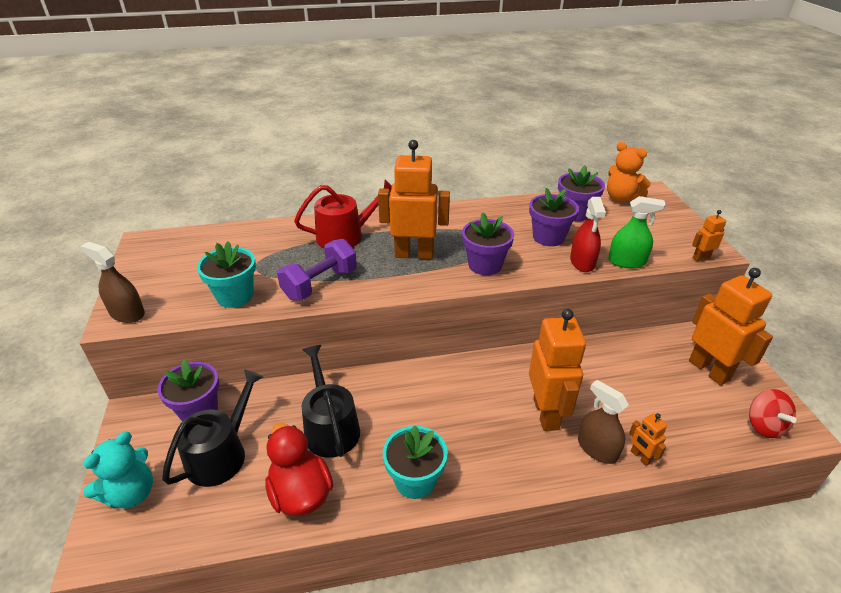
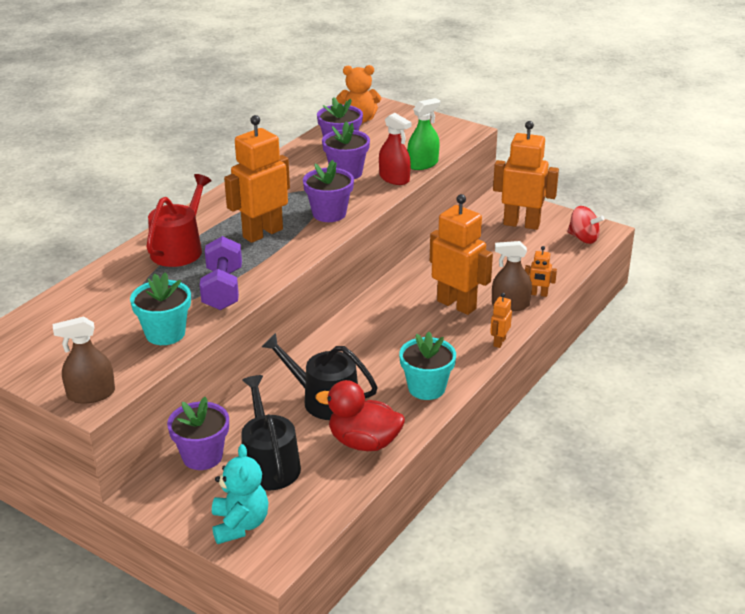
camera: 45 degrees left, 5 degrees down
(701, 257) = (465, 139): orange robot -> orange robot (499, 342)

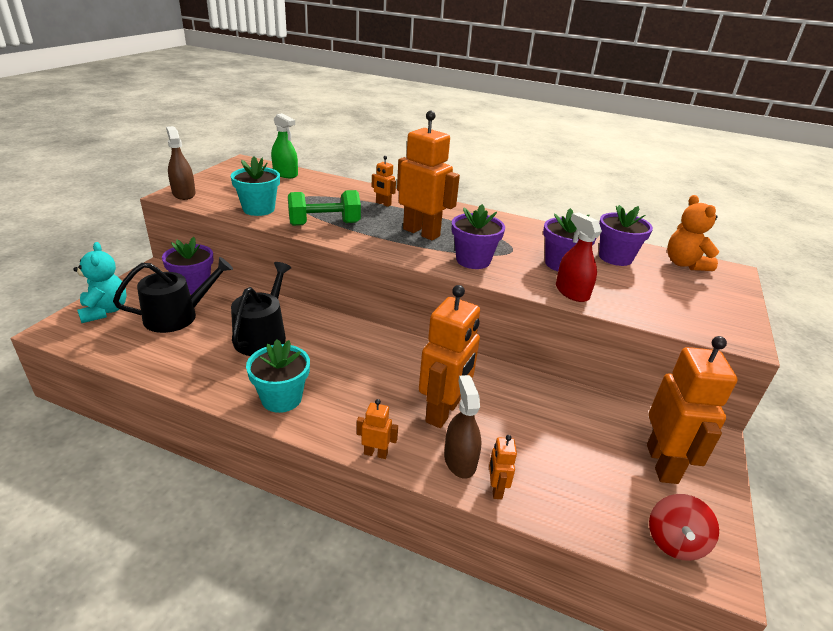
camera: 75 degrees right, 0 degrees up
(180, 249) = (383, 204): red watering can -> orange robot
(223, 289) = (324, 224): purple dumbbell -> green dumbbell
(240, 525) = (105, 311): turquoise teddy bear -> turquoise teddy bear turned 90 degrees counterclockwise
(364, 442) = (196, 363): red duck -> none
(394, 178) = (572, 292): red spray bottle -> red spray bottle turned 120 degrees clockwise
(423, 164) = (621, 309): green spray bottle -> green spray bottle (285, 174)

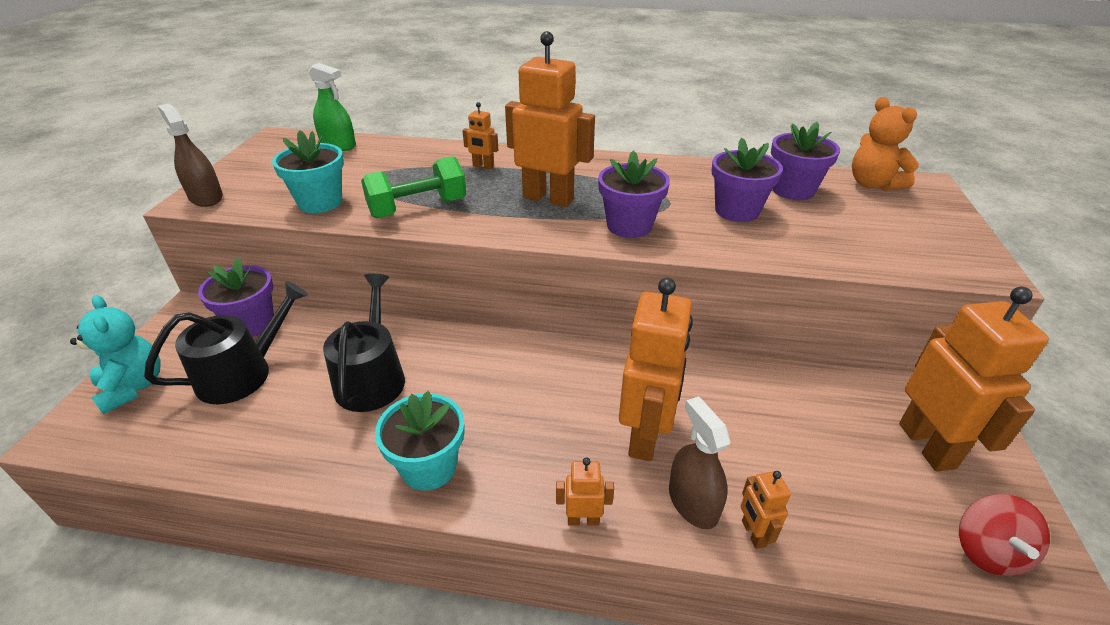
camera: 10 degrees left, 5 degrees up
(572, 292) = (767, 247): red spray bottle -> none

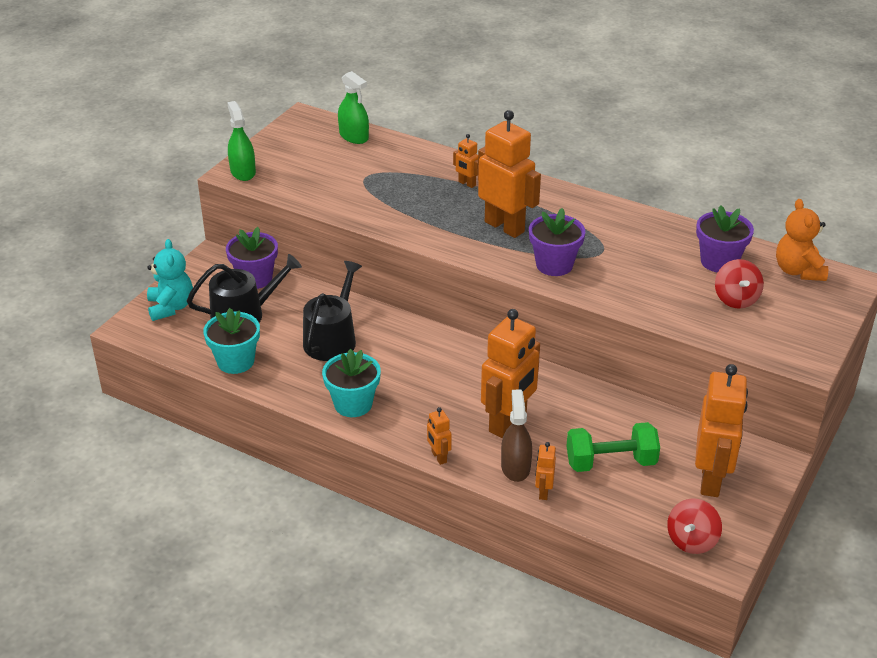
camera: 20 degrees right, 0 degrees up
(206, 197) = (243, 172): brown spray bottle -> green spray bottle
(320, 202) = (326, 194): turquoise flower pot -> turquoise flower pot (235, 361)
(418, 208) = (398, 215): green dumbbell -> green dumbbell (611, 462)
(583, 520) = (438, 457): orange robot -> orange robot turned 135 degrees counterclockwise
(737, 211) = (652, 270): purple flower pot -> none
(845, 222) = (736, 299): none -> red spinning top

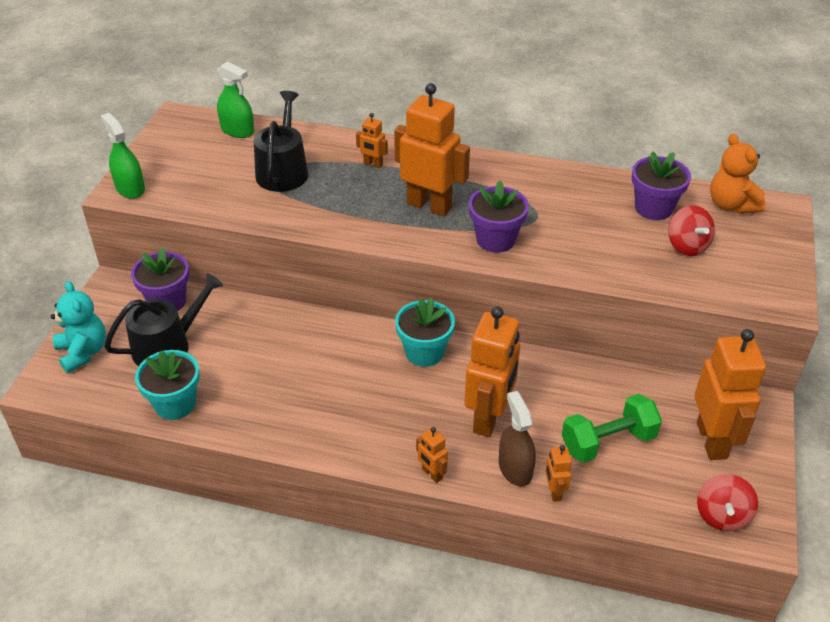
camera: 15 degrees left, 5 degrees up
(332, 338) = (273, 356): black watering can -> black watering can (283, 170)
(353, 404) = (320, 429): turquoise flower pot -> turquoise flower pot (424, 352)

